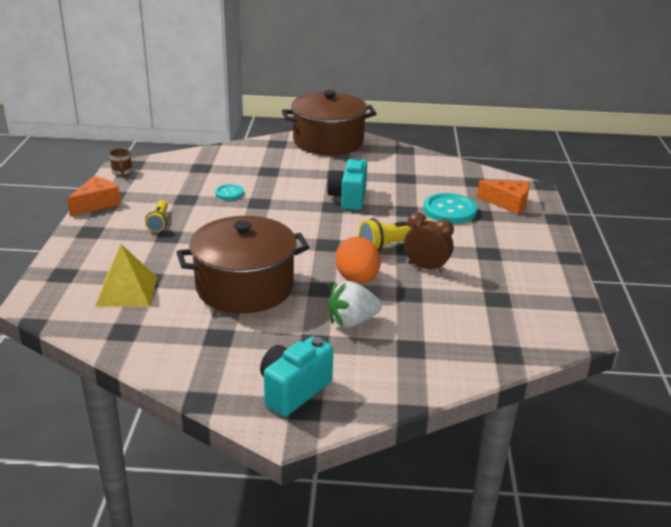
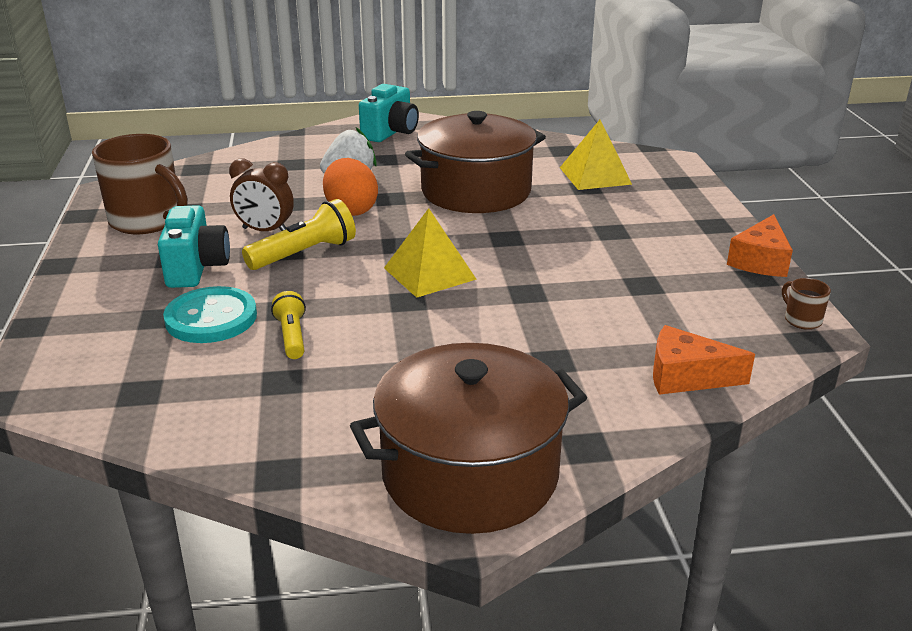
camera: 170 degrees right, 0 degrees up
(159, 222) = (642, 246): yellow flashlight -> yellow flashlight (291, 336)
(229, 193) = (586, 303): turquoise button -> none
(313, 221) = (429, 273): none -> yellow pyramid
(348, 198) = (385, 319): turquoise camera -> turquoise camera (197, 268)
(508, 203) = (98, 346): orange cheese -> orange cheese (686, 376)
(524, 290) = (148, 221): none -> brown mug

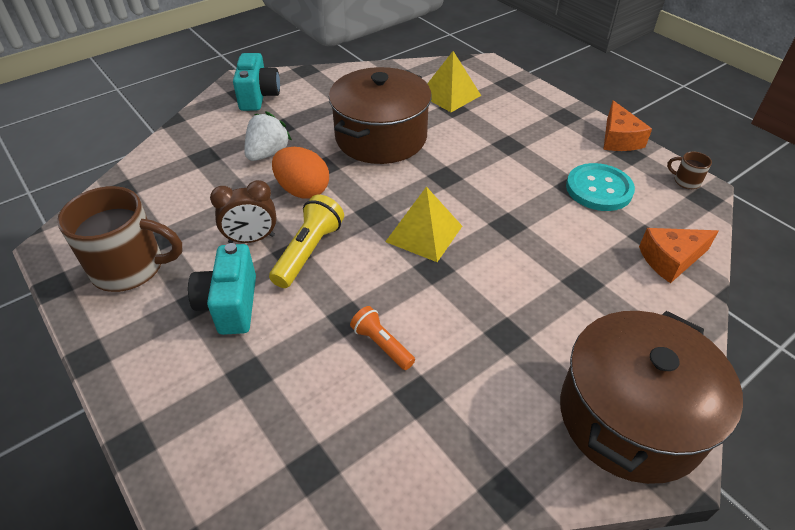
camera: 30 degrees left, 15 degrees up
(197, 268) = (230, 305): turquoise camera -> turquoise camera turned 150 degrees counterclockwise
(211, 318) = (296, 355): turquoise button -> turquoise button (599, 189)
(291, 336) = (381, 345): yellow flashlight -> orange flashlight

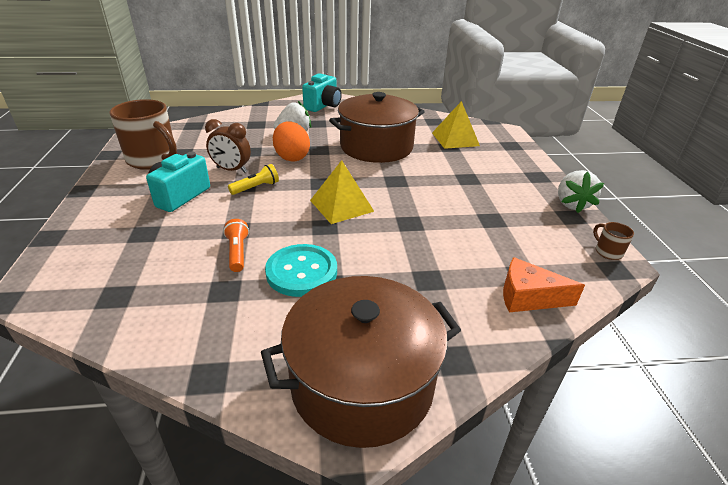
camera: 30 degrees right, 10 degrees down
(308, 251) = (256, 187): yellow flashlight -> yellow flashlight, size x0.63
(599, 189) = (514, 228): turquoise button -> turquoise button (301, 272)
(619, 139) = (571, 204): orange cheese -> white strawberry

